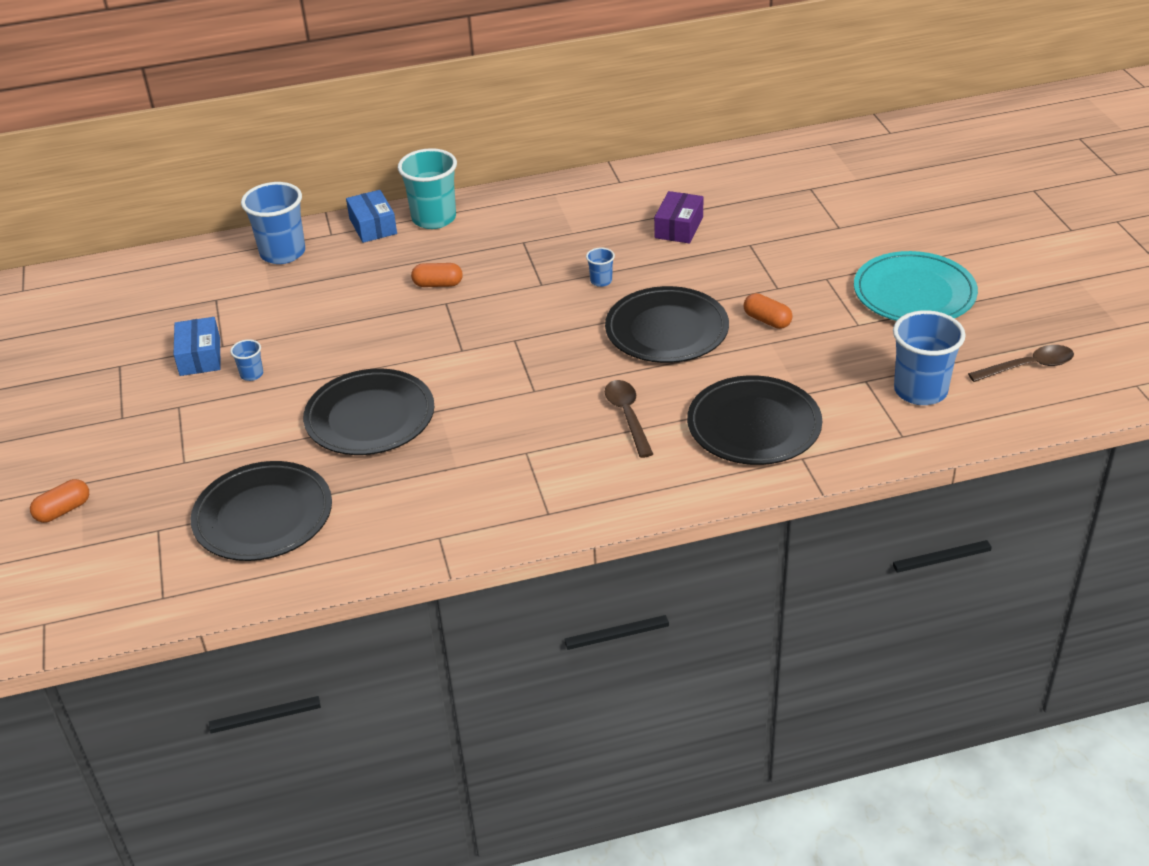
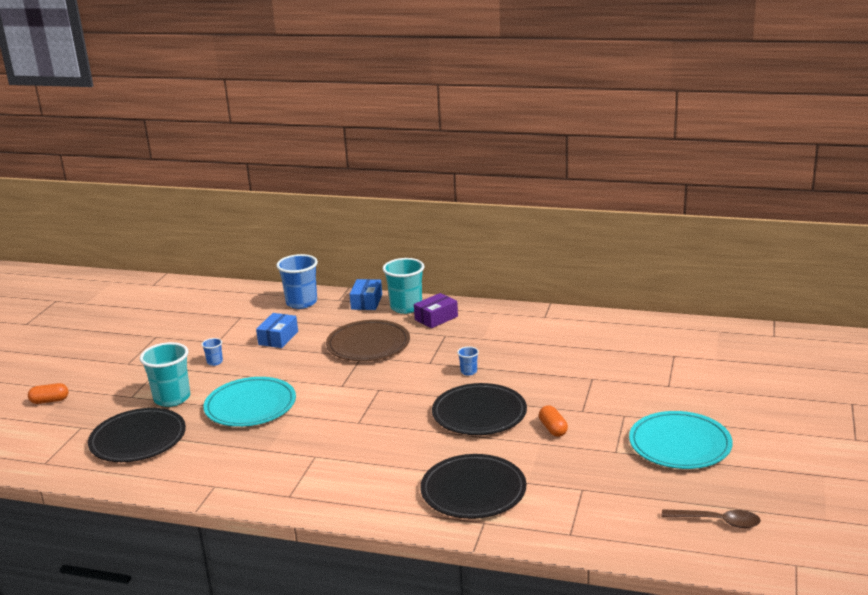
camera: 30 degrees right, 15 degrees down
(200, 356) = (199, 344): blue box -> blue box (278, 338)
(247, 444) = (172, 398): none -> turquoise cup
(370, 417) = (250, 406): black plate -> turquoise plate
(438, 284) = (368, 344): orange capsule -> brown plate
(627, 416) = (398, 456): brown spoon -> none
(679, 227) = (554, 354): purple box -> purple box (436, 318)
(920, 391) = (615, 509): blue cup -> none

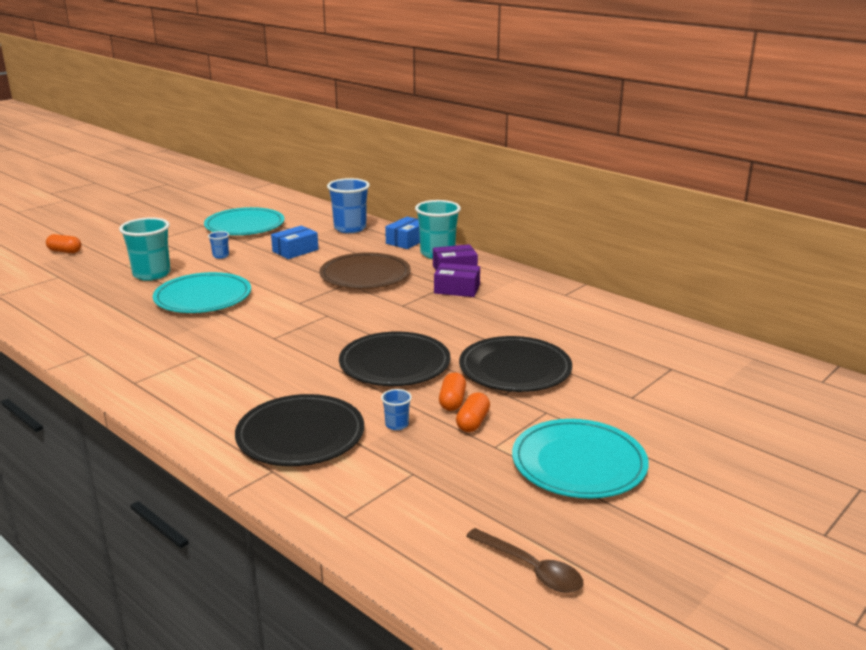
camera: 25 degrees right, 0 degrees up
(138, 439) = (84, 298): black plate -> black plate (515, 369)
(198, 326) = (244, 225): none -> turquoise plate
(457, 336) = (457, 289): none -> purple box
(468, 372) = (430, 323): blue cup -> blue cup (397, 425)
(583, 439) = (472, 422): none -> orange capsule

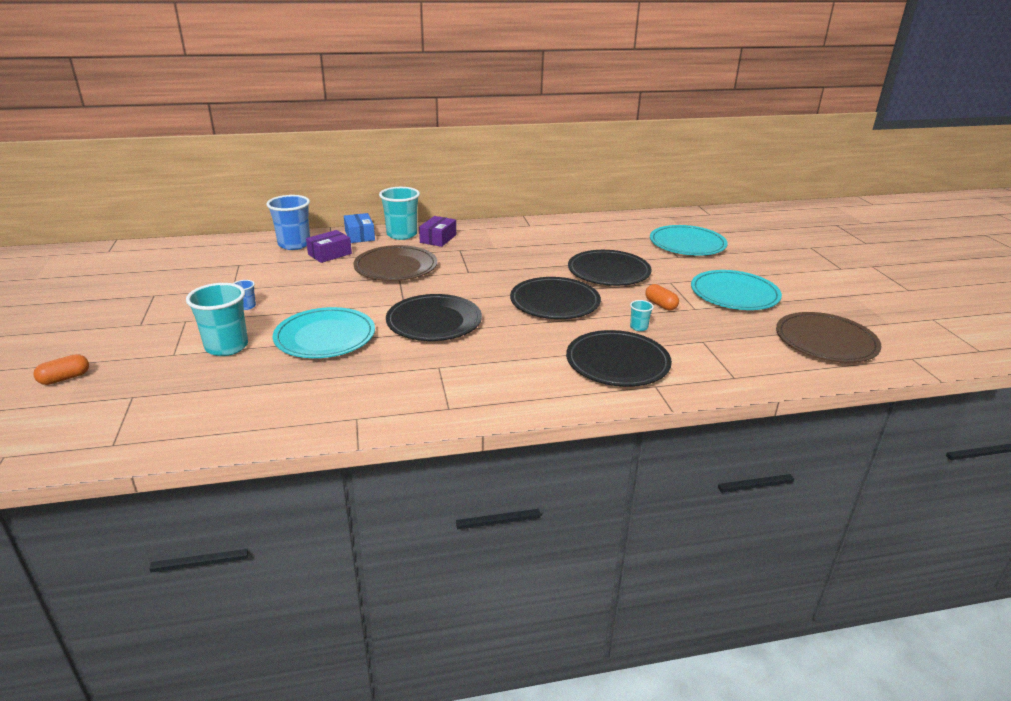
camera: 55 degrees left, 5 degrees up
(244, 225) = (197, 278): turquoise plate -> turquoise plate (687, 244)
(280, 325) = (434, 322): none -> black plate
(295, 250) = (298, 275): blue box -> none
(397, 425) = (638, 327): blue cup -> turquoise cup
(452, 401) = (628, 302): orange capsule -> none
(457, 289) = (471, 248): purple box -> purple box (330, 254)
(531, 569) = (825, 341): brown spoon -> brown plate

